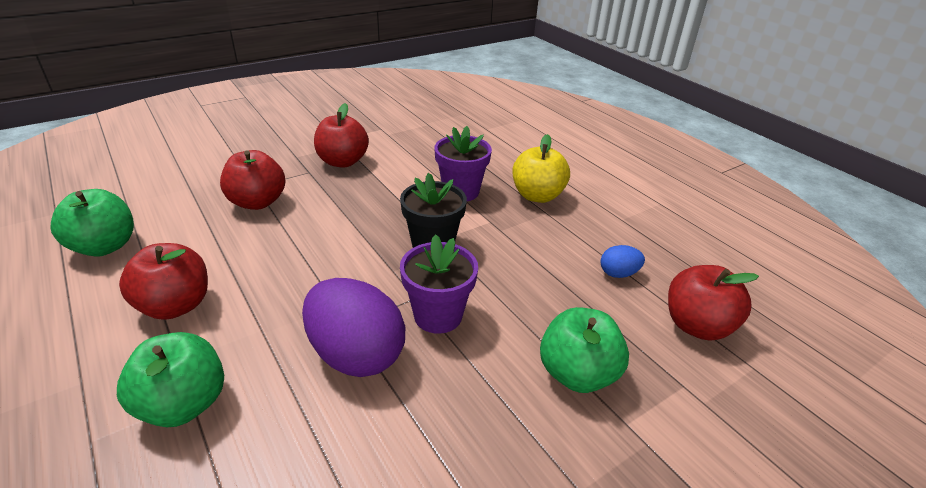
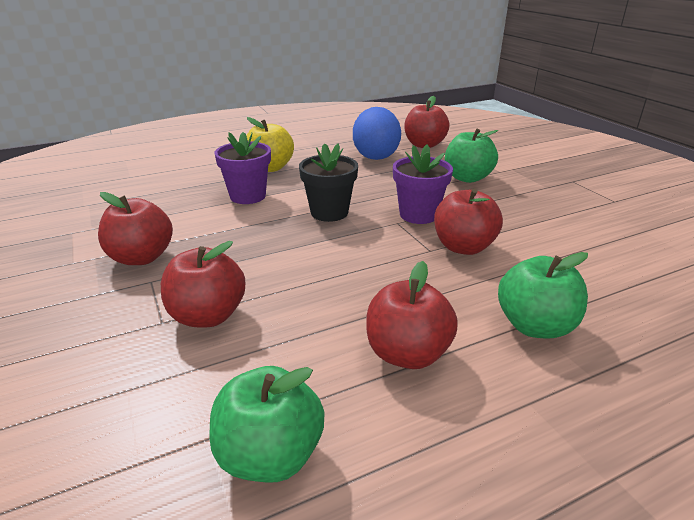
camera: 80 degrees left, 5 degrees down
(356, 354) = (463, 247): purple egg -> red apple
(618, 273) = (375, 156): blue egg -> blue egg, size x2.15

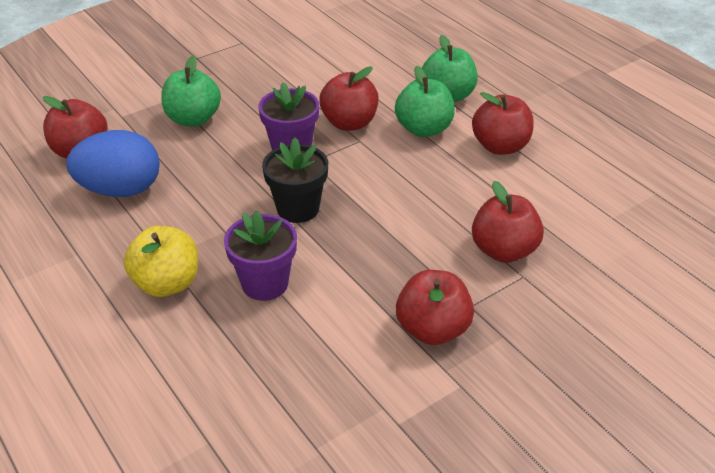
camera: 100 degrees left, 10 degrees up
(270, 455) = (609, 190): green apple -> green apple (423, 129)

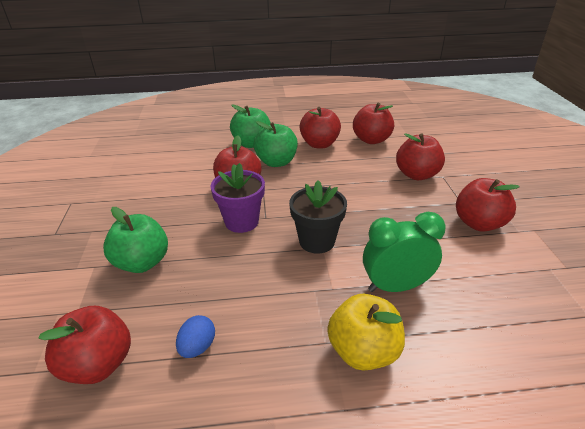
camera: 60 degrees left, 5 degrees down
(121, 190) = (197, 347): blue egg -> blue egg, size x0.46
(265, 284) = (396, 286): purple flower pot -> green clock
(560, 186) = (371, 140): none -> red apple

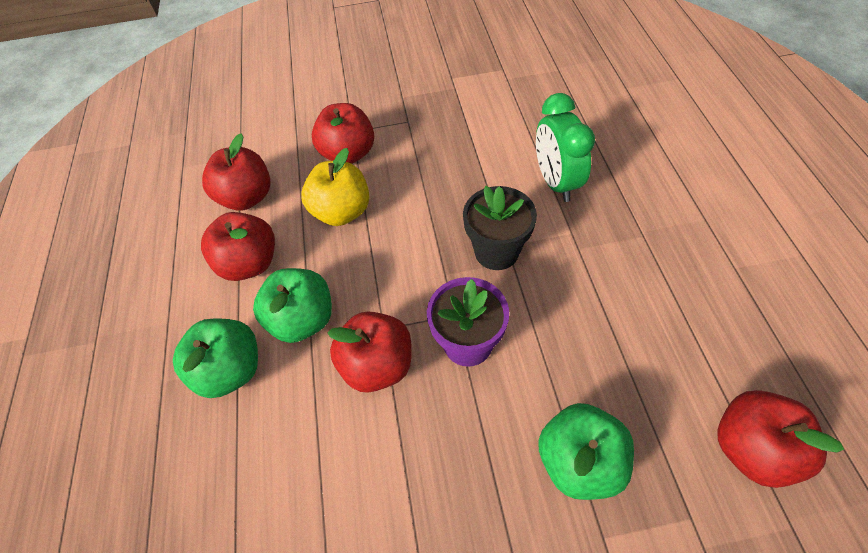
camera: 90 degrees left, 20 degrees up
(197, 347) = (690, 347): blue egg -> none
(363, 351) = (643, 207): yellow apple -> yellow apple (342, 212)
(478, 223) = (445, 113): red apple -> none

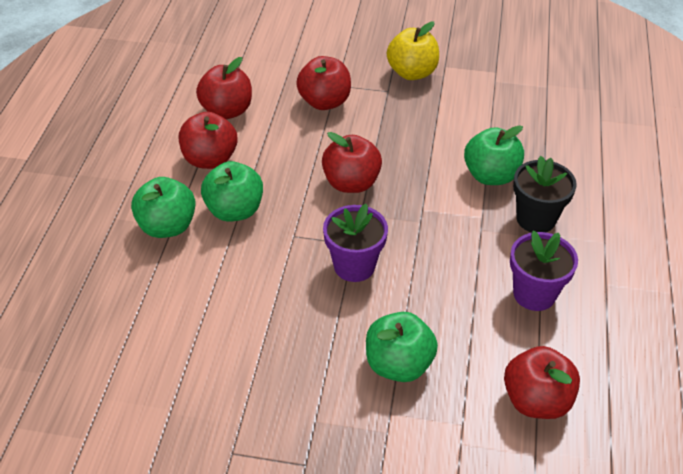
camera: 15 degrees right, 10 degrees down
(342, 212) = (299, 144): yellow apple -> yellow apple (412, 73)
(377, 365) = (278, 258): red apple -> red apple (351, 183)
(496, 251) = (411, 211): black flower pot -> black flower pot (536, 219)
(556, 182) = (491, 176): green clock -> green apple
(673, 307) = (534, 294): none -> purple flower pot

